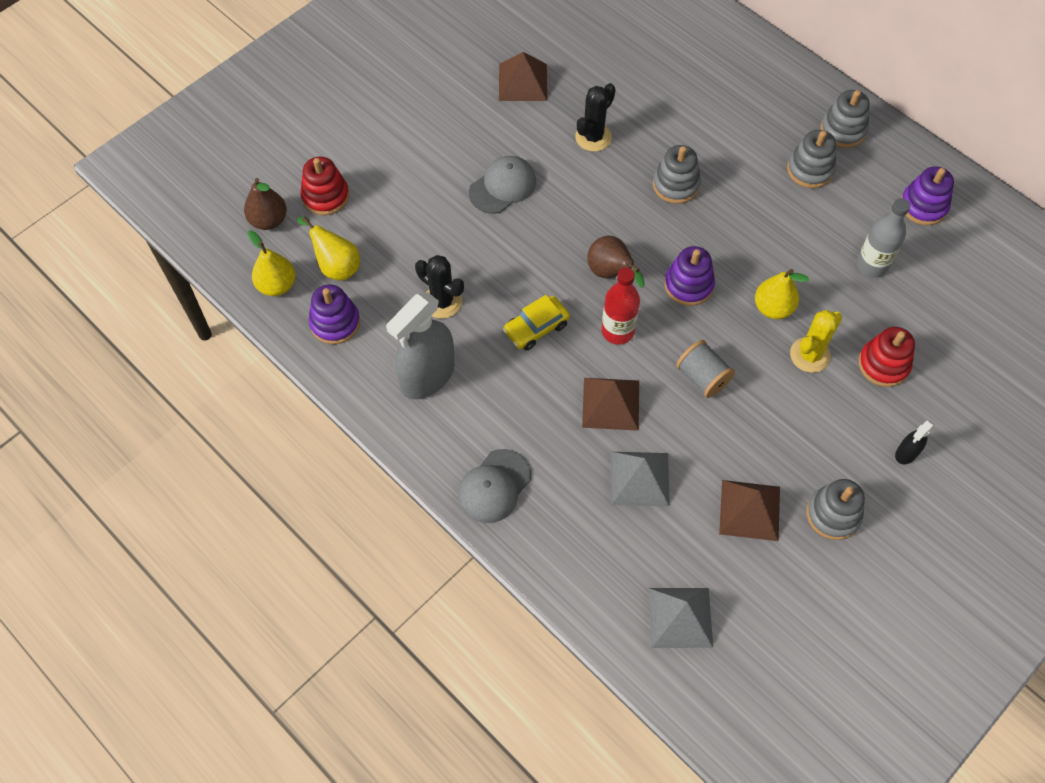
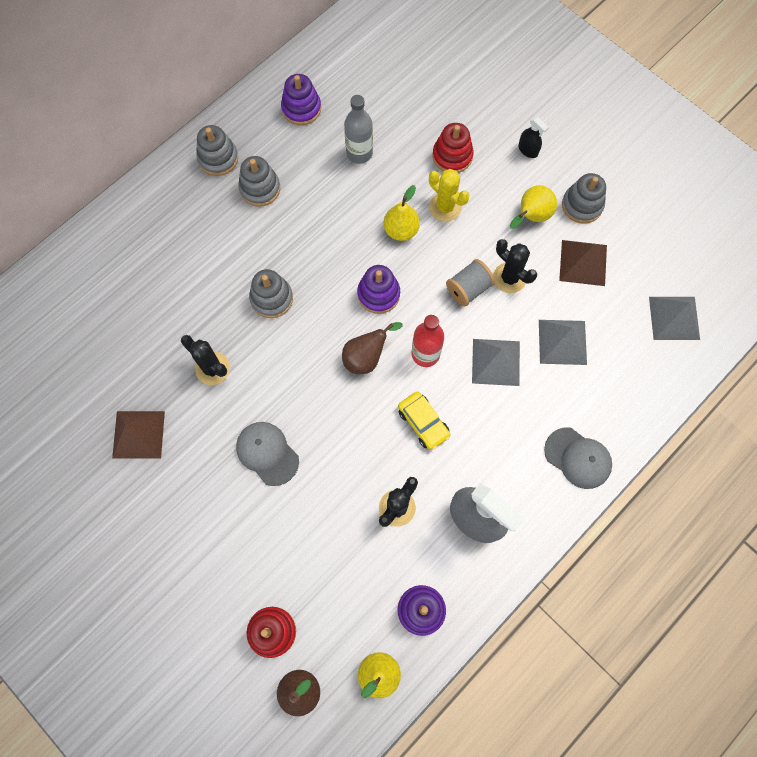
camera: 90 degrees left, 10 degrees up
(336, 266) = (356, 613): yellow pear -> yellow pear (531, 216)
(610, 403) = (495, 362): brown pyramid -> grey pyramid
(721, 423) = (509, 278): none -> black cactus

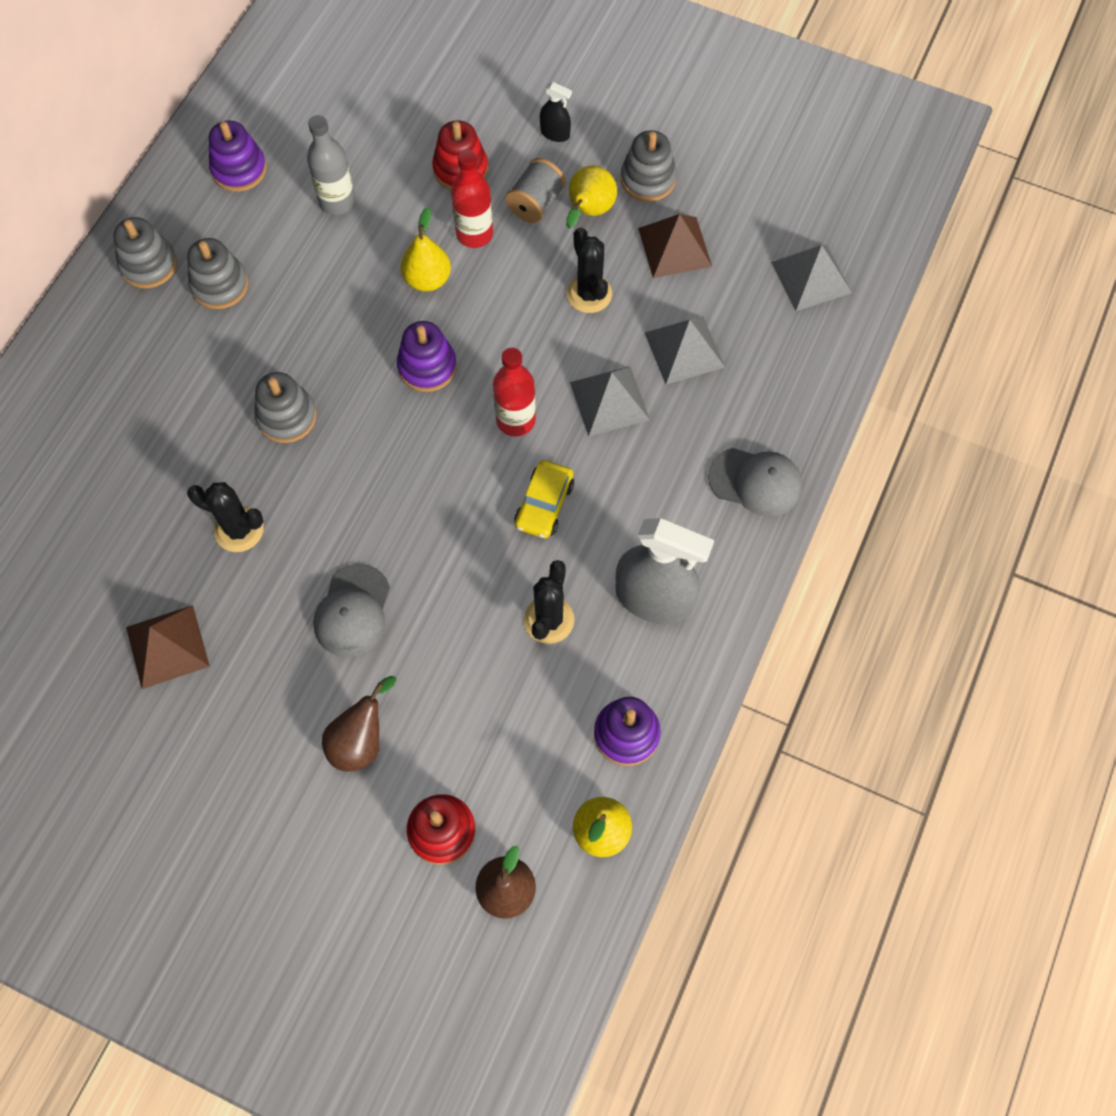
camera: 20 degrees left, 5 degrees down
(267, 453) = (352, 611): grey cap -> grey cap turned 105 degrees counterclockwise
(366, 357) = (440, 449): brown pear -> brown pear (361, 741)
(423, 423) = (544, 504): yellow car -> yellow car turned 75 degrees clockwise
(445, 207) = (474, 234): yellow cactus -> red bottle
(468, 289) = (541, 324): grey spool -> grey spool (536, 203)
(509, 278) = (589, 294): black cactus -> black cactus turned 45 degrees clockwise

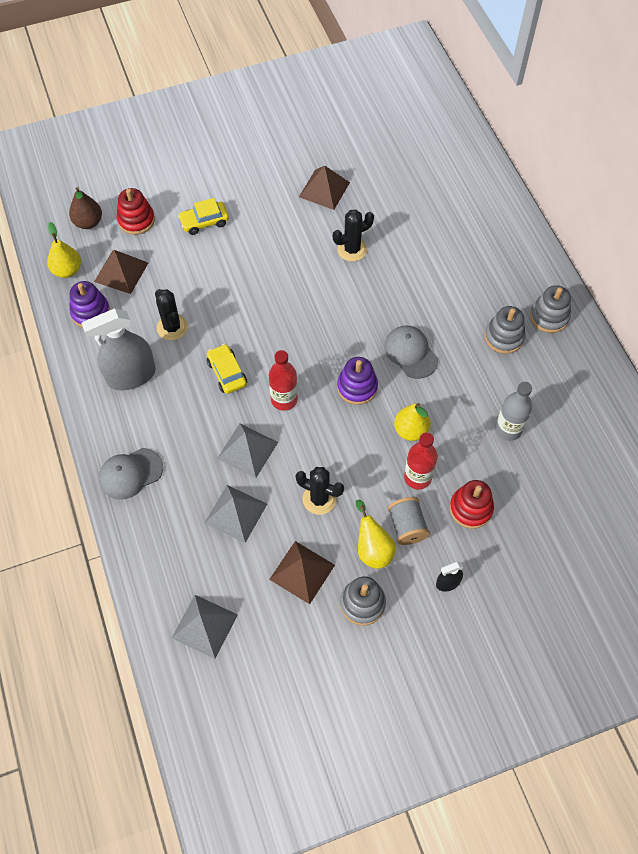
camera: 135 degrees right, 5 degrees down
(239, 169) = (578, 400): purple stacking toy -> none
(286, 417) = (392, 308): grey stacking toy -> none
(352, 611) = (264, 261): grey cap -> grey cap (410, 353)
(361, 741) = (204, 222): brown pear -> yellow car
(536, 761) = (121, 272): none -> brown pyramid

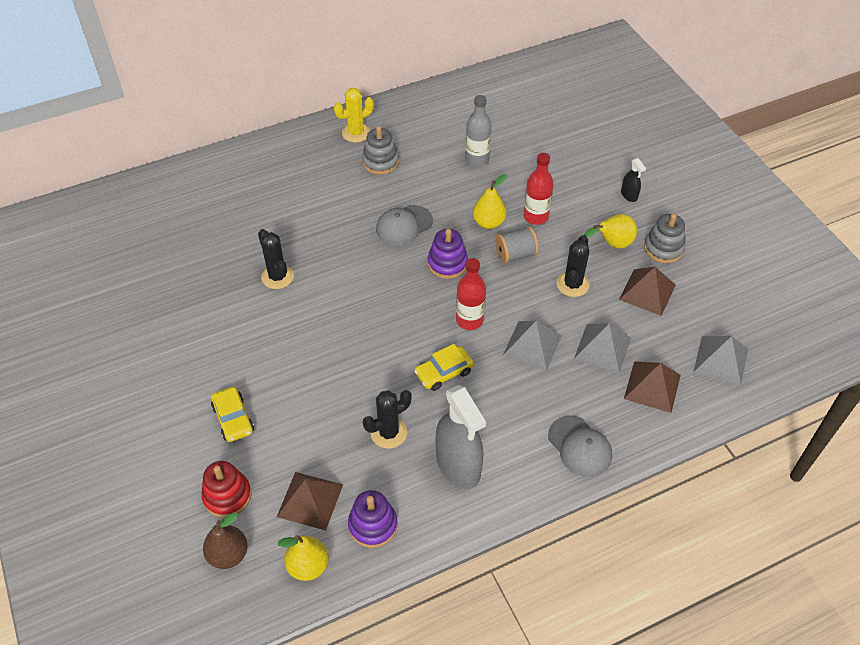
camera: 95 degrees left, 10 degrees down
(324, 189) = (191, 306): brown pyramid -> brown pyramid (652, 386)
(407, 526) = (585, 222): grey spool -> grey spool (515, 254)
(471, 508) = (558, 182): red stacking toy -> none
(549, 316) = (356, 133): grey stacking toy -> yellow cactus

